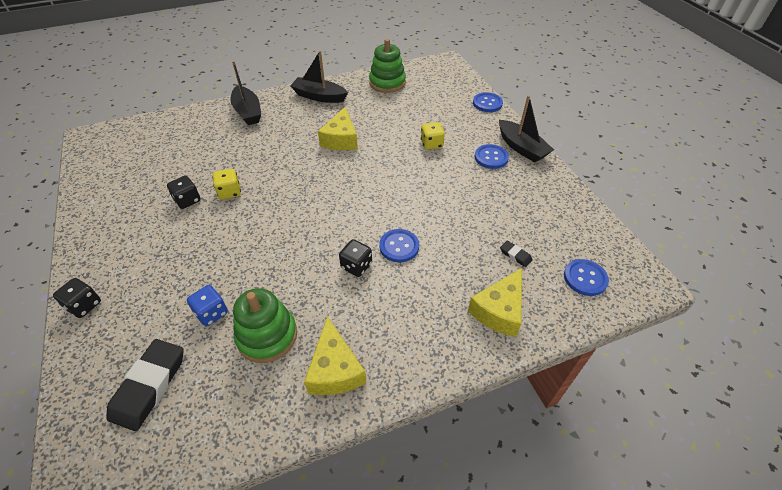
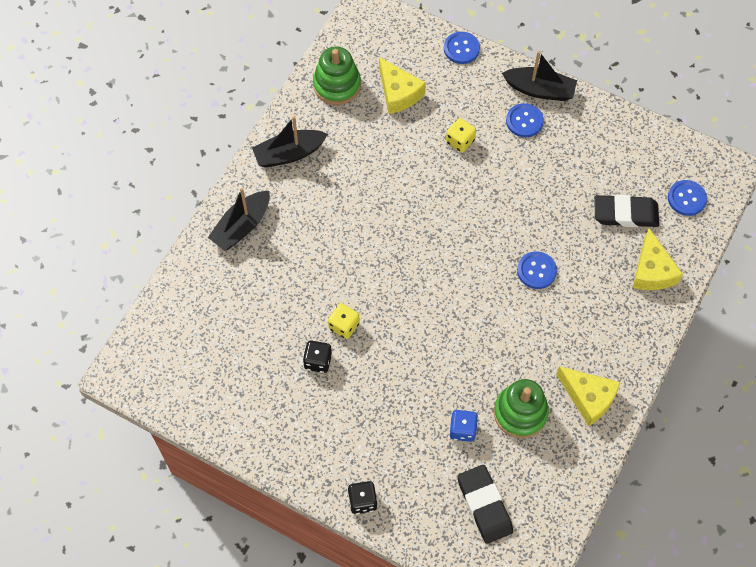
camera: 40 degrees left, 15 degrees up
(248, 112) = (241, 226): black boat -> black boat turned 105 degrees clockwise
(341, 139) = (373, 194): yellow cheese -> yellow cheese (398, 93)
(356, 266) = (523, 312): black dice -> none
(515, 255) = (625, 214): black eraser -> black eraser, size x2.17

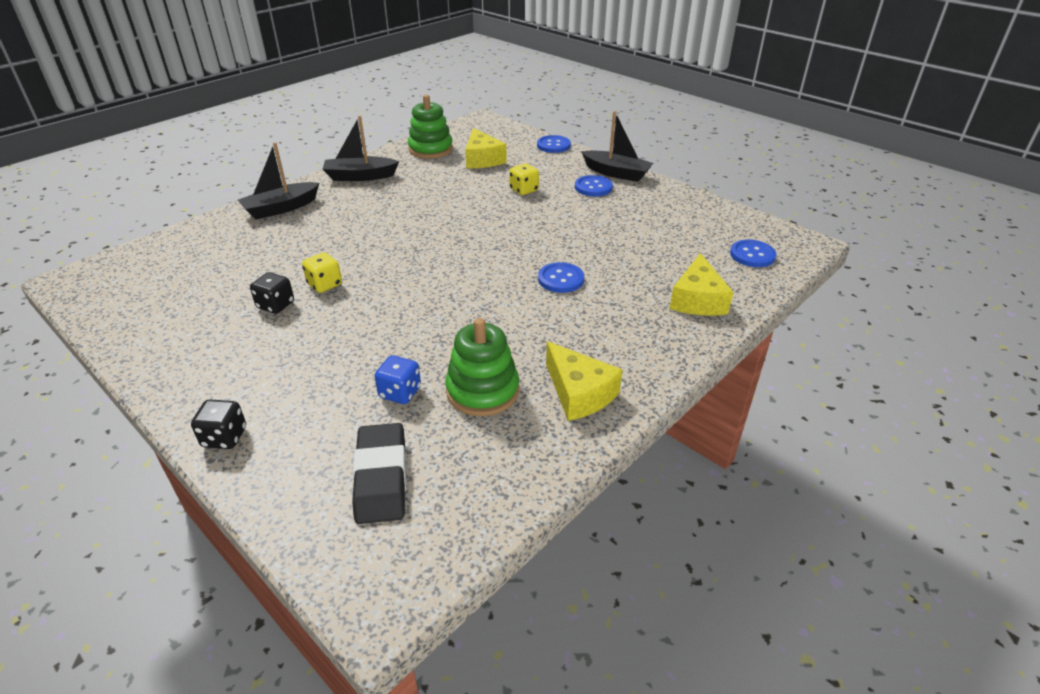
camera: 15 degrees right, 25 degrees down
(625, 214) = (678, 255): black eraser -> none

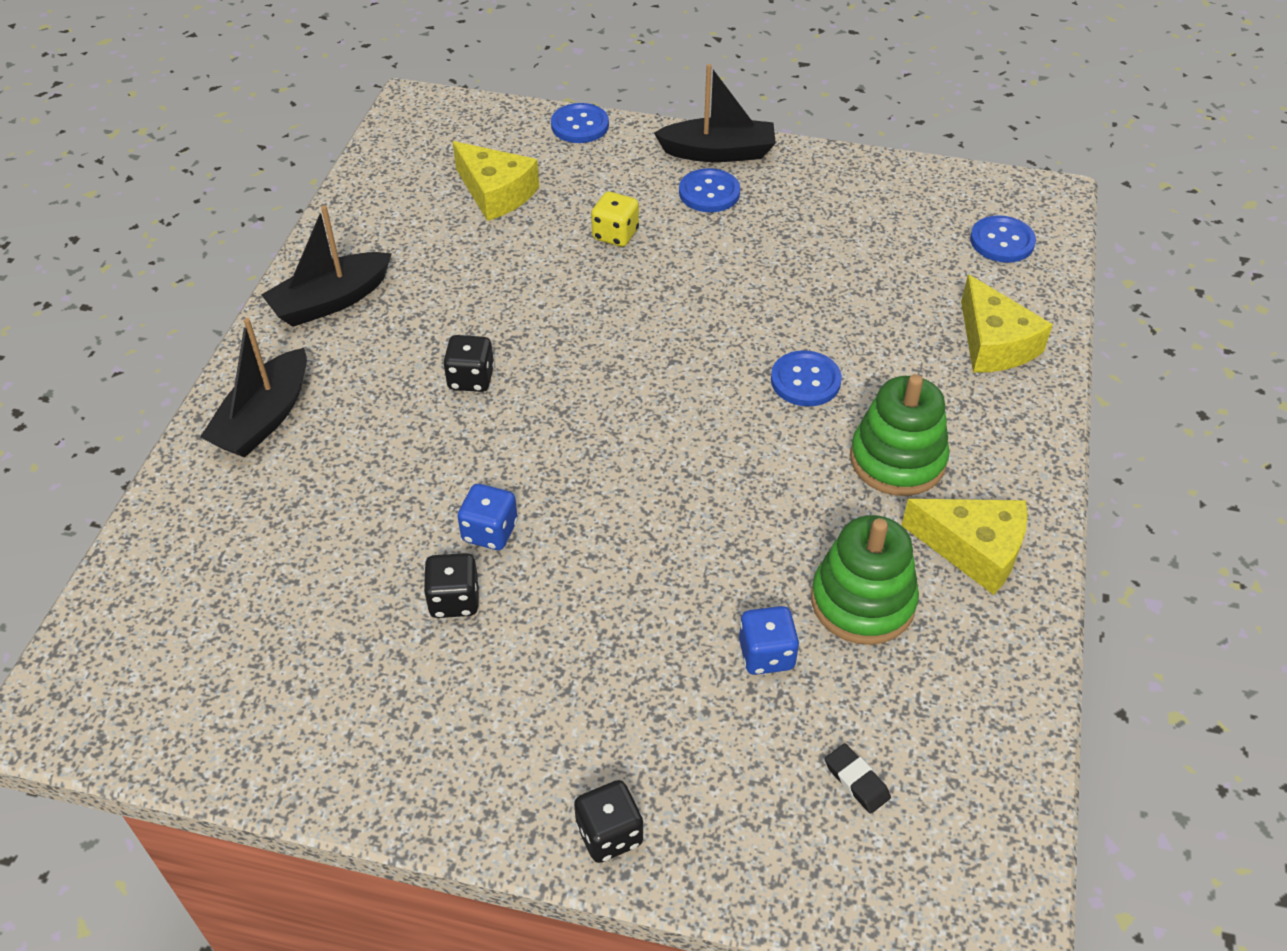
camera: 30 degrees left, 10 degrees up
(325, 284) = (490, 532): yellow dice -> blue dice
(381, 477) = (856, 781): black eraser -> black eraser, size x0.46
(388, 223) = (471, 379): none -> black dice
(430, 149) = (392, 200): green stacking toy -> green stacking toy (897, 460)

